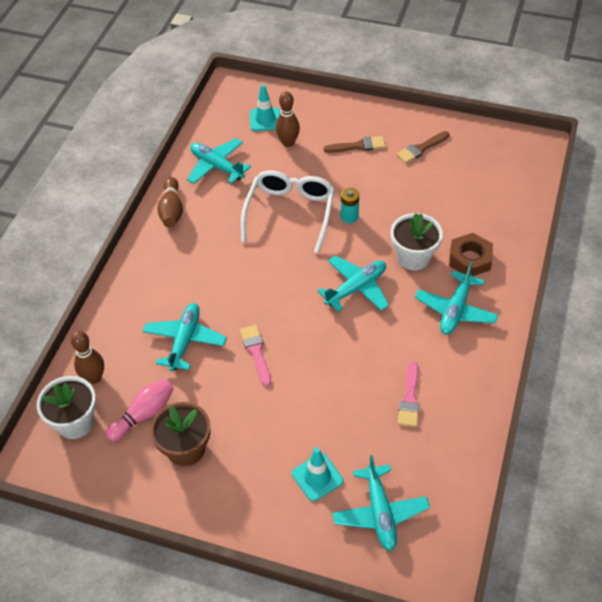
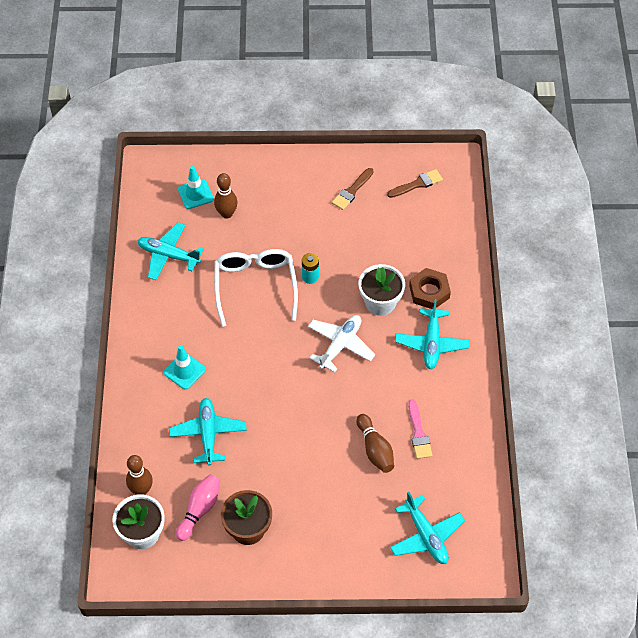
camera: 20 degrees left, 5 degrees up
(172, 210) = (144, 311): brown bowling pin -> brown bowling pin (375, 449)
(256, 352) = (275, 428): pink brush -> none
(317, 477) = (366, 521): turquoise traffic cone -> turquoise traffic cone (184, 371)
(356, 288) = (340, 345): turquoise plane -> white plane
(358, 146) = (293, 202): brown brush -> brown brush (417, 184)

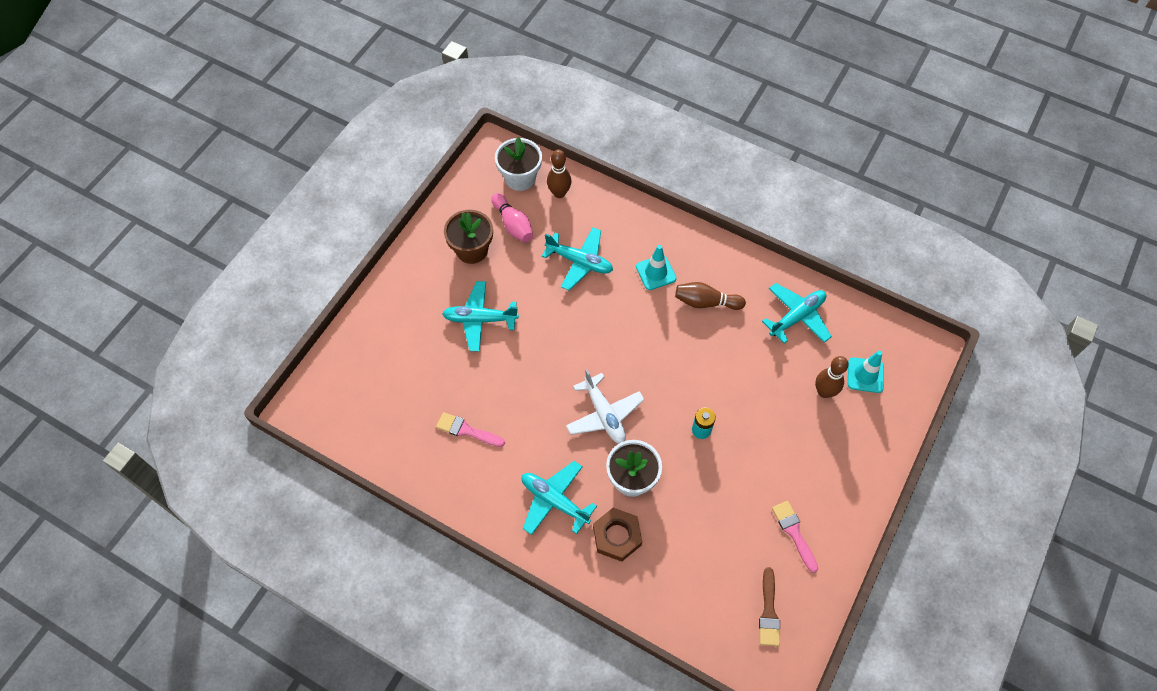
camera: 120 degrees right, 5 degrees up
(255, 286) = (717, 374): white glasses -> none
(352, 191) = (794, 533): brown brush -> pink brush
(375, 449) = (476, 384): brown bowling pin -> brown bowling pin (706, 302)
(426, 536) = (368, 379): turquoise plane -> turquoise plane (480, 319)

